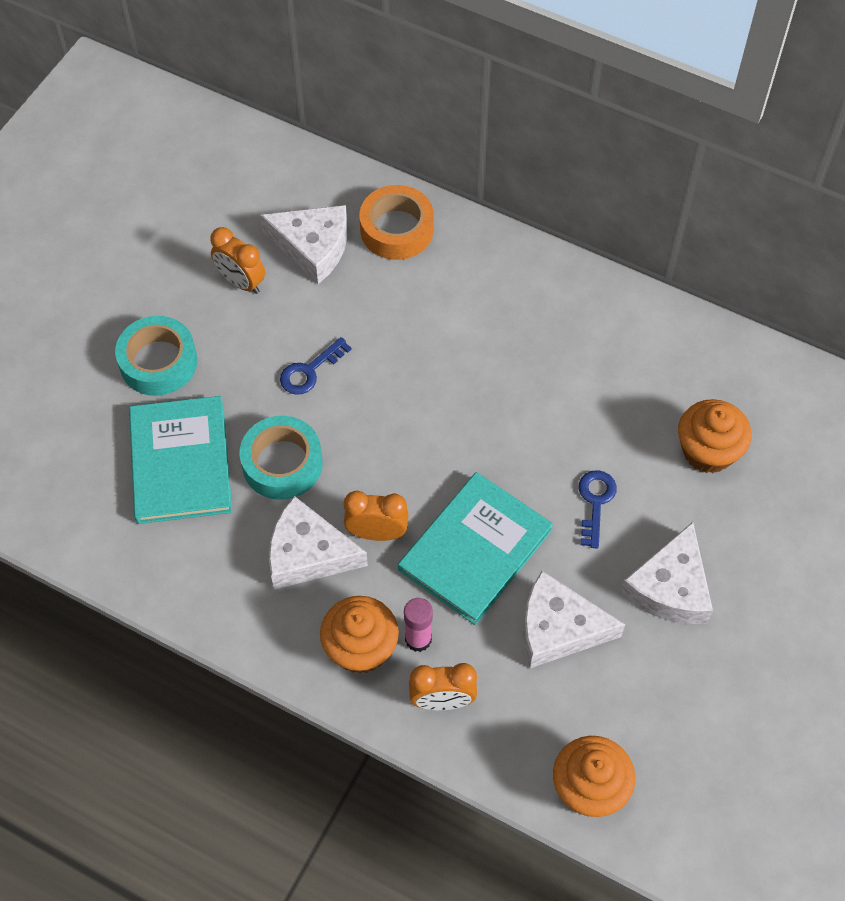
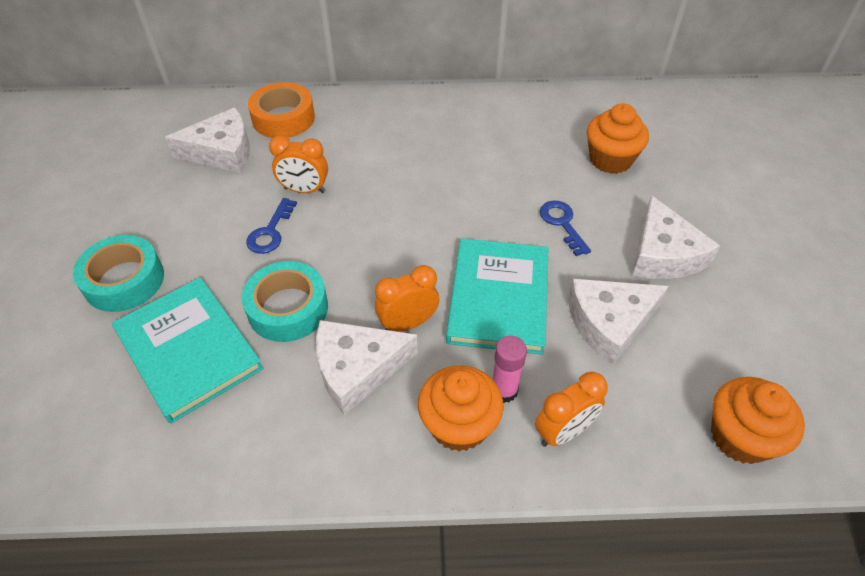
camera: 30 degrees left, 10 degrees down
(241, 282) = (172, 195): orange clock -> orange clock (304, 190)

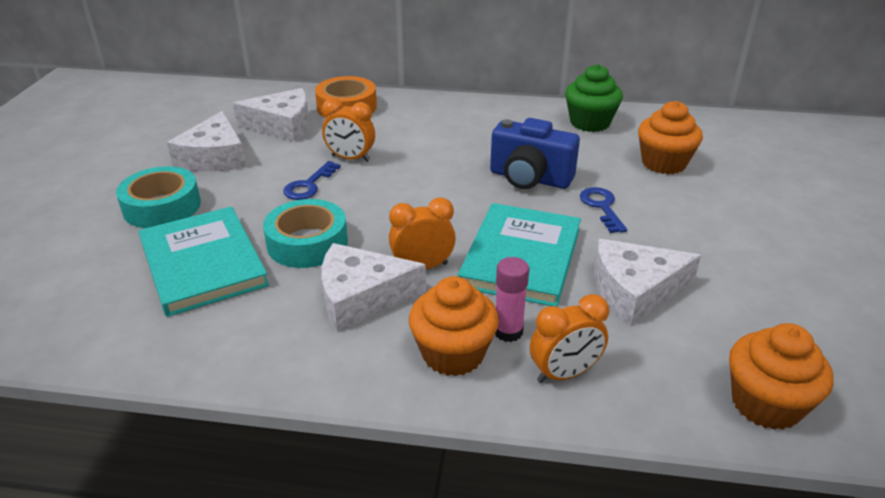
camera: 10 degrees right, 15 degrees down
(487, 195) = (529, 178): none -> blue camera
(532, 113) = (590, 123): none -> green cupcake
(663, 254) = (706, 241): white cheese -> white cheese (215, 157)

